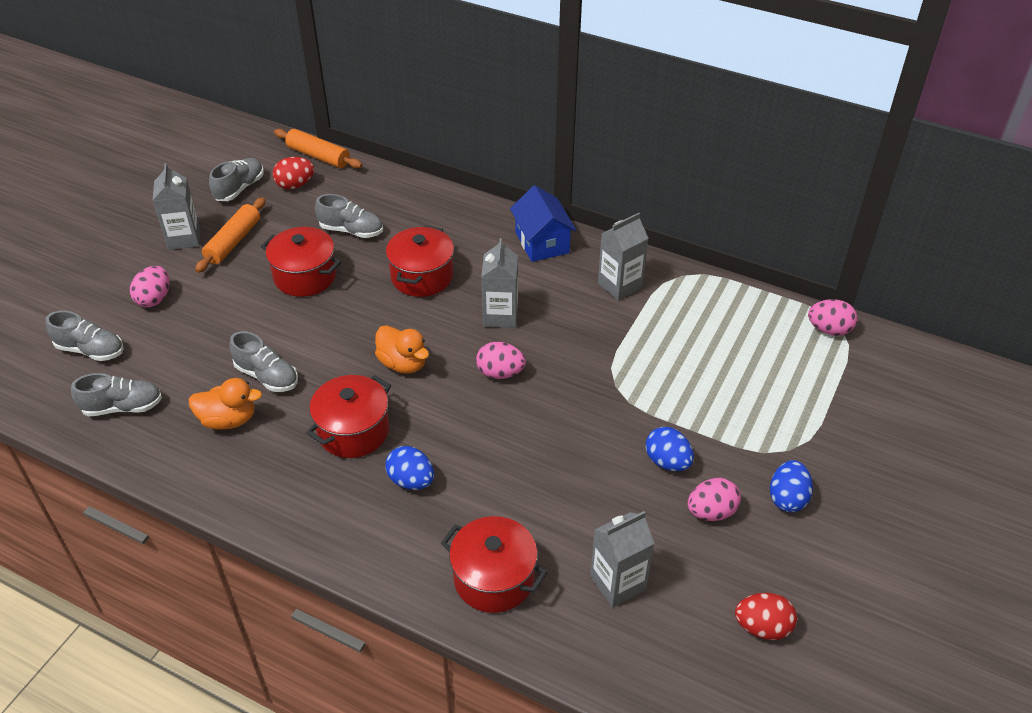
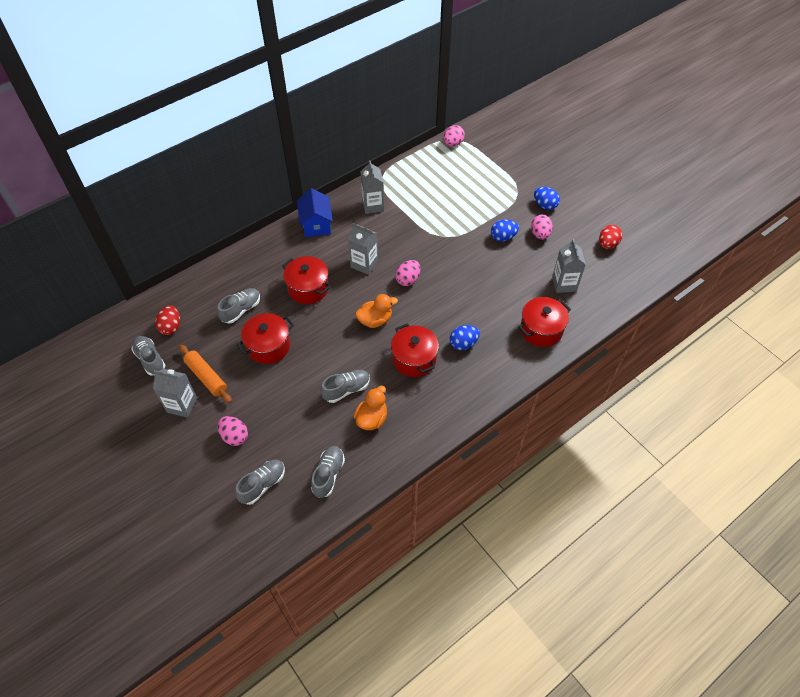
camera: 65 degrees left, 10 degrees up
(318, 156) = (149, 305): orange rolling pin -> none
(542, 242) = (316, 224): blue house -> blue house turned 75 degrees clockwise

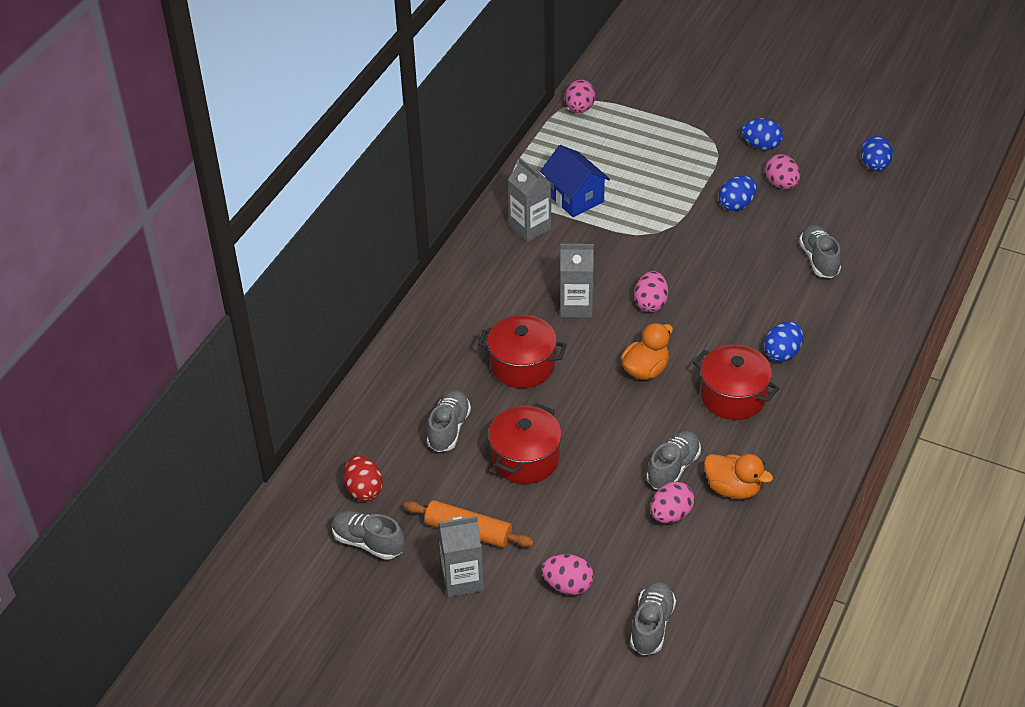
camera: 25 degrees left, 10 degrees down
(316, 224) = (468, 280): blue house -> blue house (574, 197)
(324, 419) = (671, 515): none -> pink egg
(328, 475) = (728, 577): grey shoe -> grey shoe (819, 260)
(371, 418) = (733, 488): orange duck -> orange duck turned 120 degrees clockwise
(541, 330) = (867, 299): red pot -> none
(564, 284) = (855, 233): grey carton -> none
(607, 244) = (874, 166): red egg -> blue egg

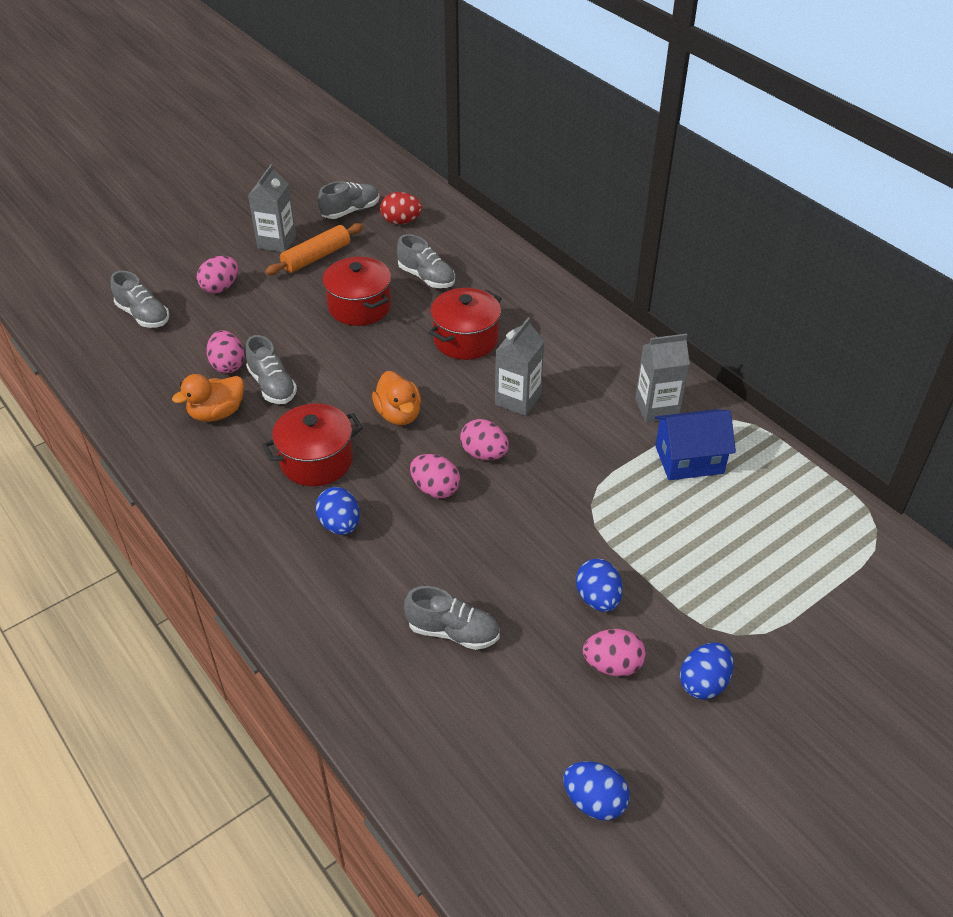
camera: 115 degrees right, 0 degrees up
(579, 109) = (861, 526): pink egg -> pink egg (435, 489)

